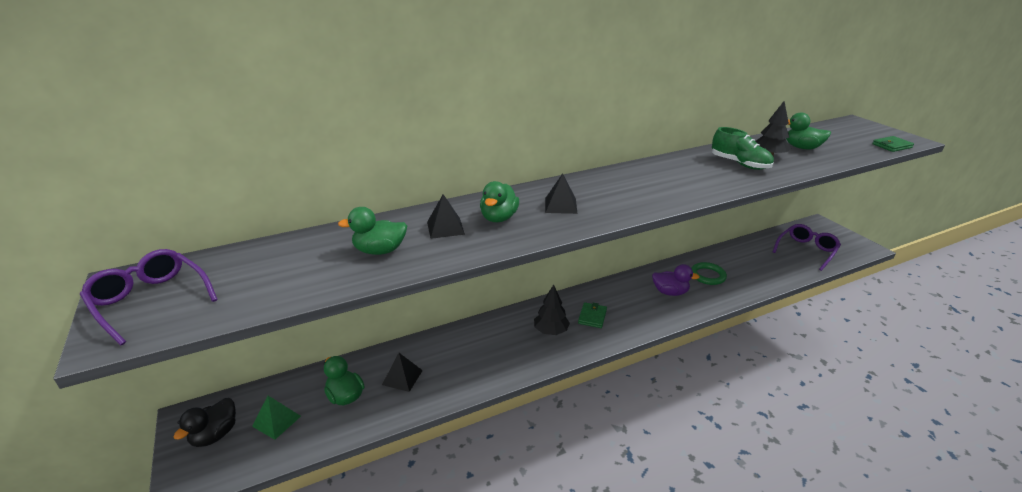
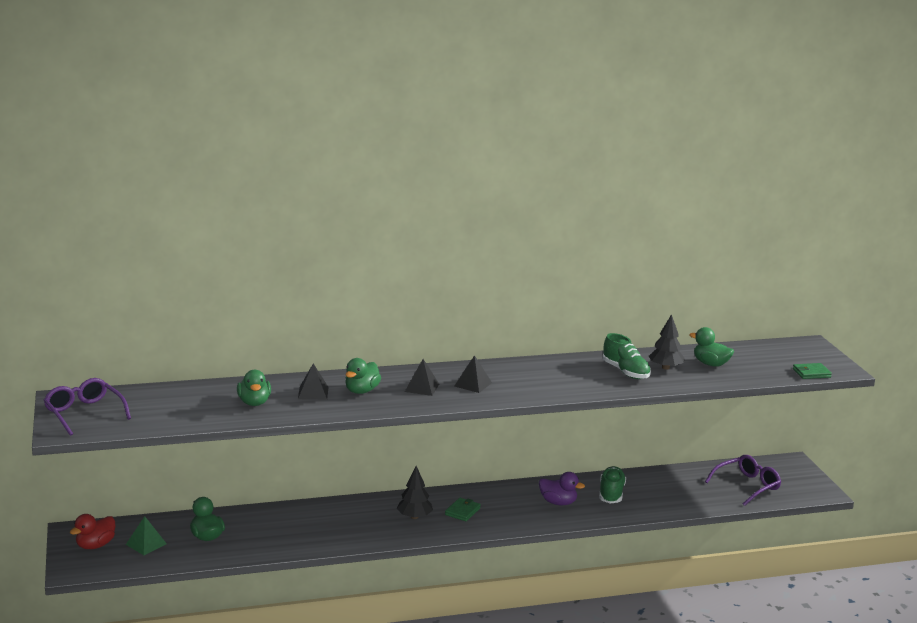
camera: 10 degrees right, 10 degrees down
(215, 435) = (95, 545): black duck -> red duck
(380, 251) = (254, 403): green duck -> green duck turned 105 degrees counterclockwise
(402, 377) = (260, 531): black pyramid -> black pyramid (473, 384)
(707, 275) = (611, 494): green ring -> green shoe

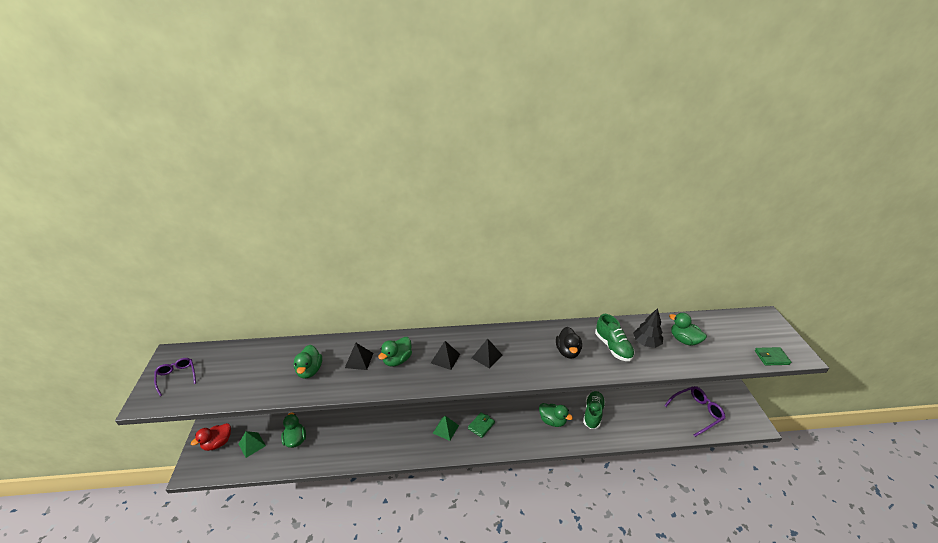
camera: 10 degrees right, 15 degrees up
(84, 413) = (177, 376): purple glasses -> purple glasses, size x0.64
(414, 517) = (445, 429): black tree -> green pyramid
(558, 502) = (552, 421): purple duck -> green duck
(571, 377) = (567, 351): none -> black duck

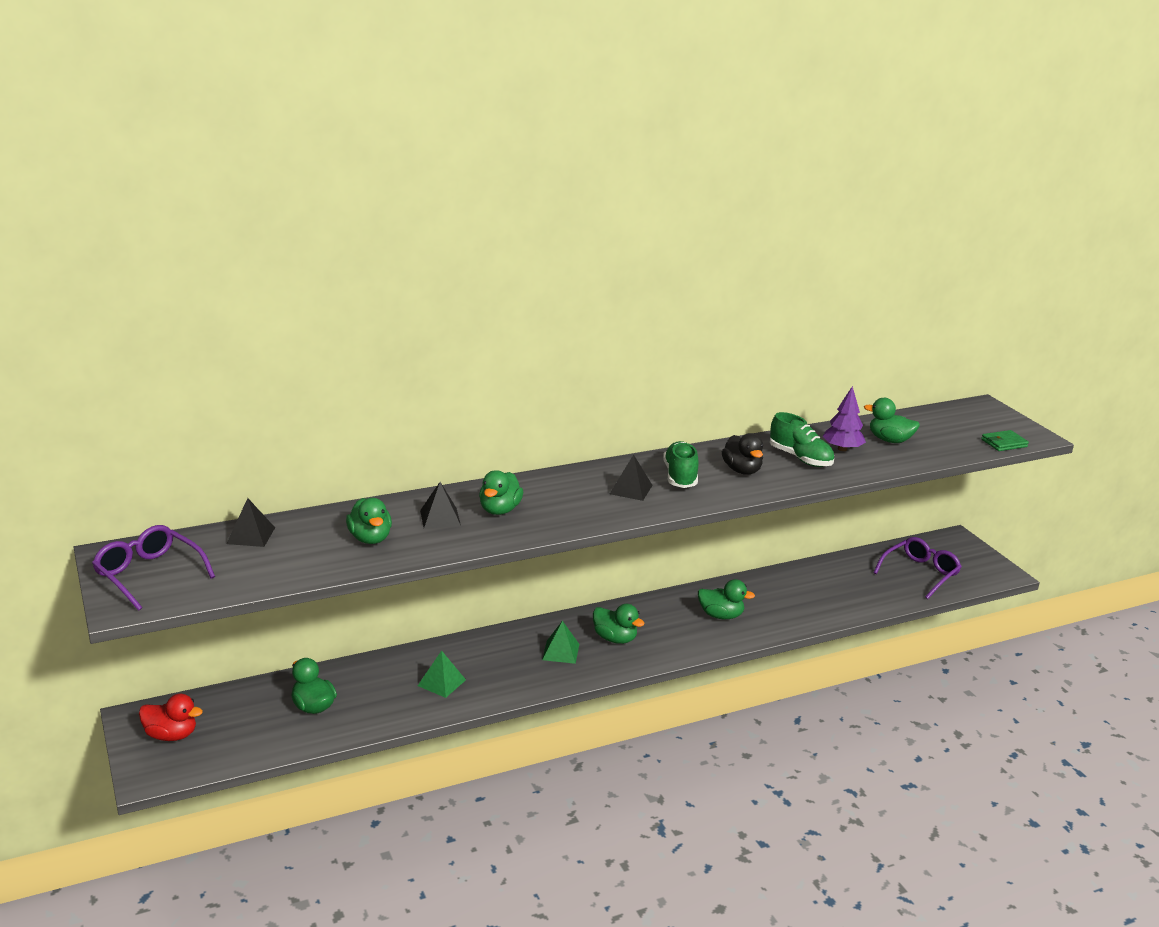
camera: 20 degrees left, 10 degrees down
(177, 376) = (149, 574): purple glasses -> purple glasses, size x1.56
(218, 443) = (171, 735): red duck -> red duck turned 105 degrees counterclockwise
(252, 444) = (237, 726): green pyramid -> green pyramid (441, 682)
(445, 358) = (571, 499): black pyramid -> black pyramid (251, 535)
(481, 425) = (615, 639): green wallet -> green duck
(593, 413) = (776, 598): green shoe -> green shoe (680, 476)
(646, 343) = (842, 449): black tree -> purple tree

